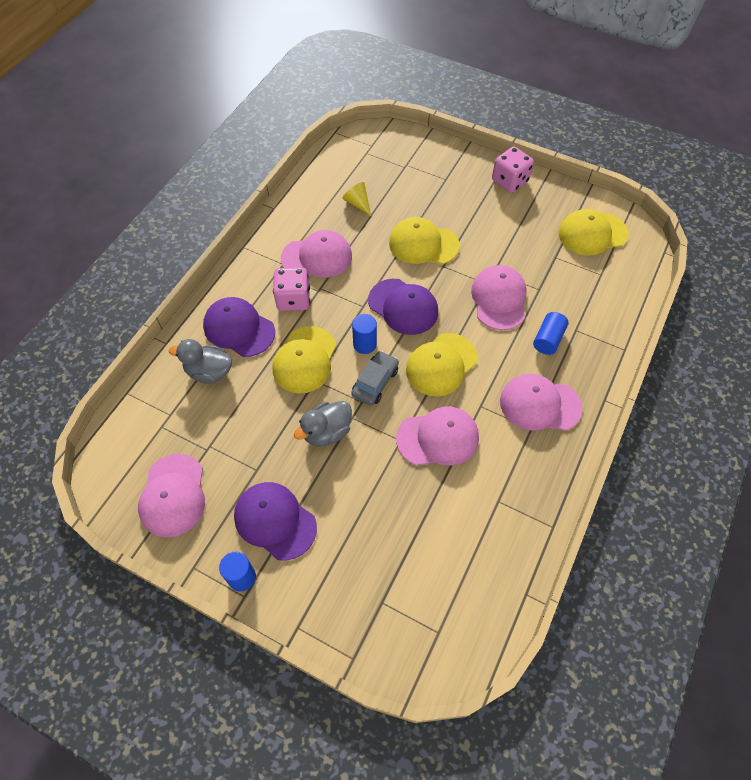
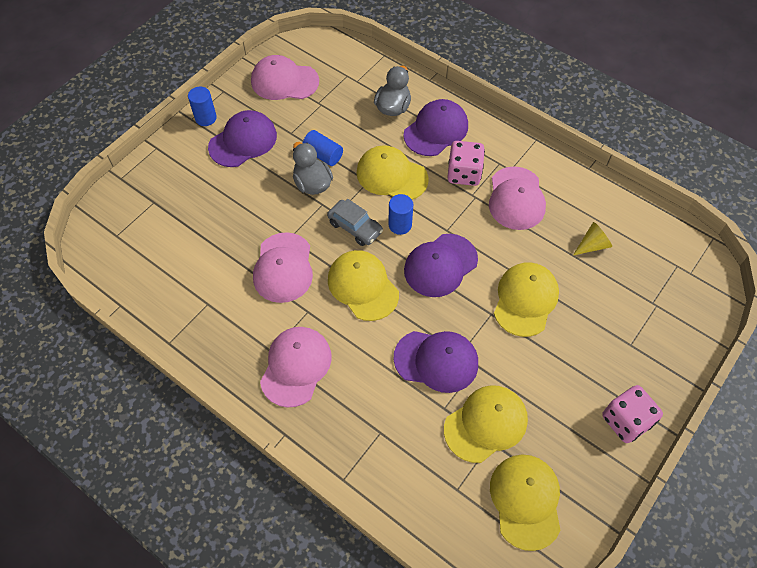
camera: 100 degrees right, 0 degrees up
(499, 299) = (436, 361): pink cap -> purple cap
(542, 261) = (486, 424): none -> yellow cap
(548, 339) = (373, 398): blue cylinder -> blue cylinder (323, 155)

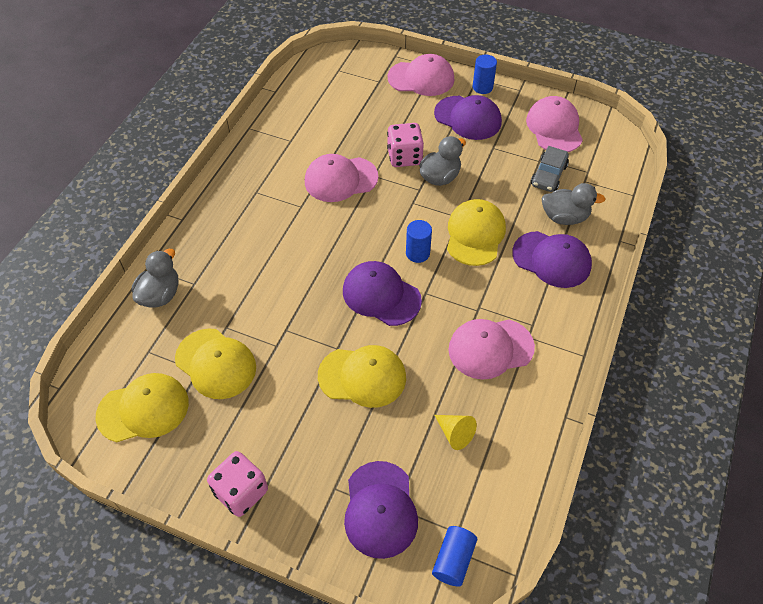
camera: 75 degrees right, 5 degrees down
(296, 366) = (245, 211): pink cap -> pink cap (421, 78)
(323, 155) = (477, 177): blue cylinder -> blue cylinder (453, 560)
(355, 227) = (402, 219): grey car -> grey car (548, 175)
(363, 286) = (338, 239): yellow cap -> none
(386, 469) = (160, 295): none -> grey duck
(436, 361) = (274, 312): purple cap -> purple cap (380, 509)
(464, 174) = (504, 294): pink dice -> pink dice (404, 157)

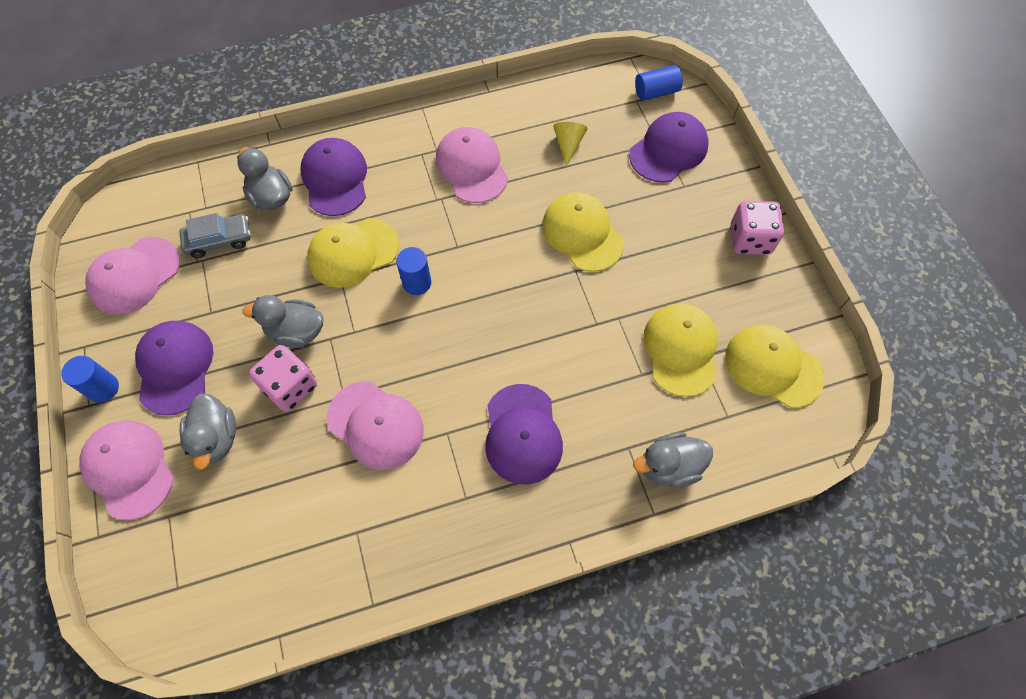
camera: 130 degrees left, 10 degrees up
(381, 295) = (491, 278): purple cap -> purple cap (522, 434)
(404, 115) = (216, 438): none -> grey duck
(490, 348) = (471, 167): pink cap -> pink cap turned 150 degrees counterclockwise

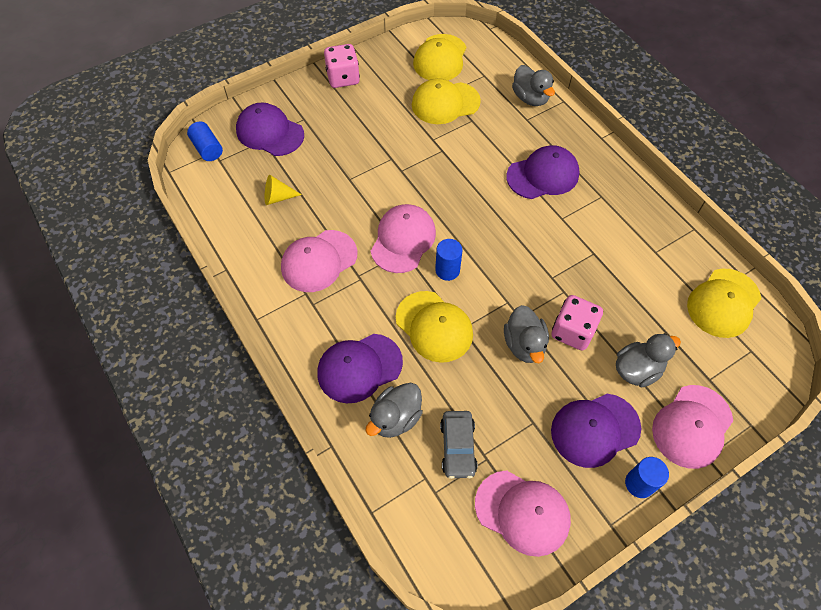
camera: 105 degrees left, 5 degrees down
(219, 240) = (458, 447): grey car -> grey car turned 150 degrees counterclockwise
(375, 425) = (576, 263): pink cap -> pink cap (403, 240)
(582, 233) = (366, 172): yellow cap -> yellow cap (723, 303)

